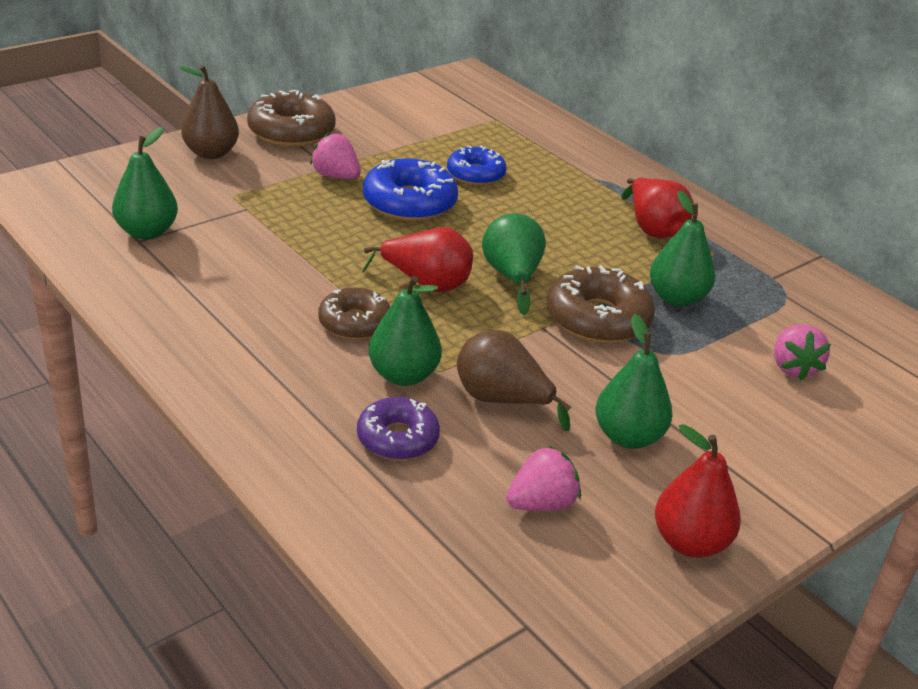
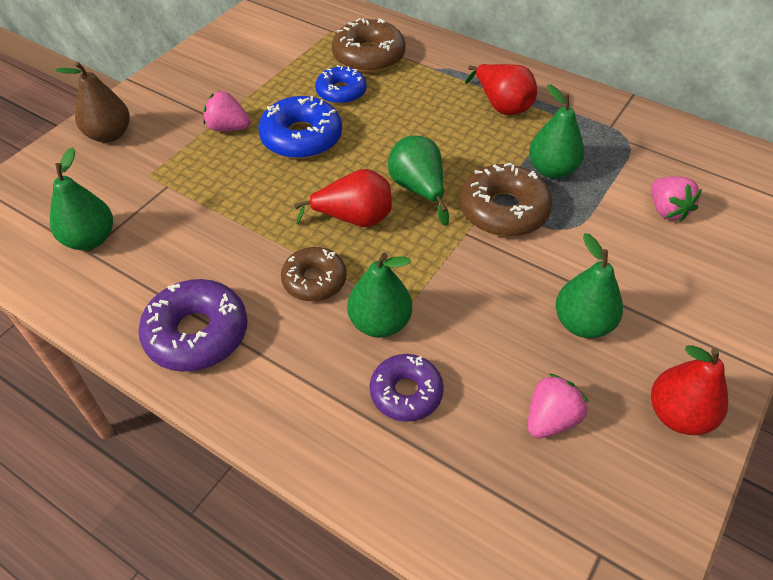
camera: 15 degrees left, 15 degrees up
(211, 333) = (197, 334): none -> purple donut
(291, 132) = (169, 91): brown donut -> brown donut (368, 56)
(502, 400) = (470, 321): brown pear -> none

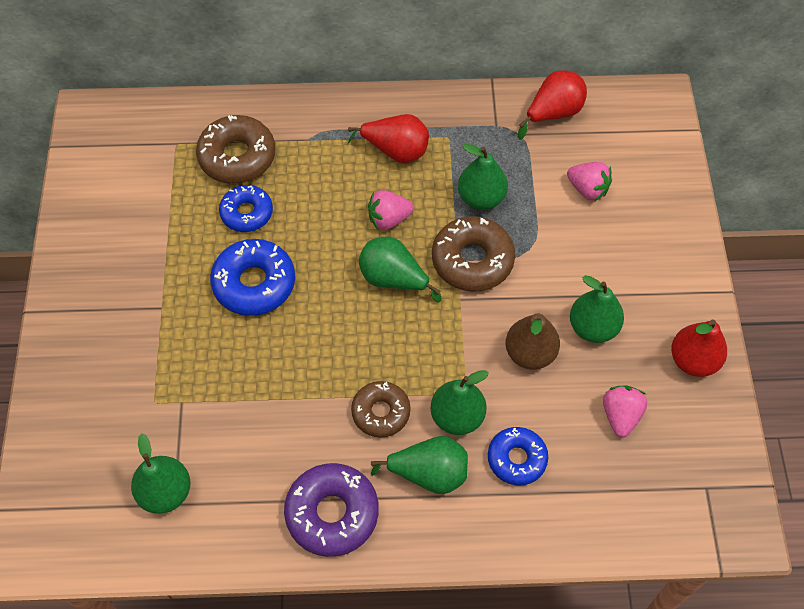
camera: 35 degrees left, 10 degrees up
(109, 135) = (74, 383): brown pear -> brown pear (530, 353)
(228, 128) = (179, 311): pink strawberry -> pink strawberry (389, 219)
(310, 354) = (429, 474): none -> green pear
(354, 219) = (365, 338): red pear -> red pear (553, 113)
(406, 393) = (517, 459): purple donut -> blue donut

